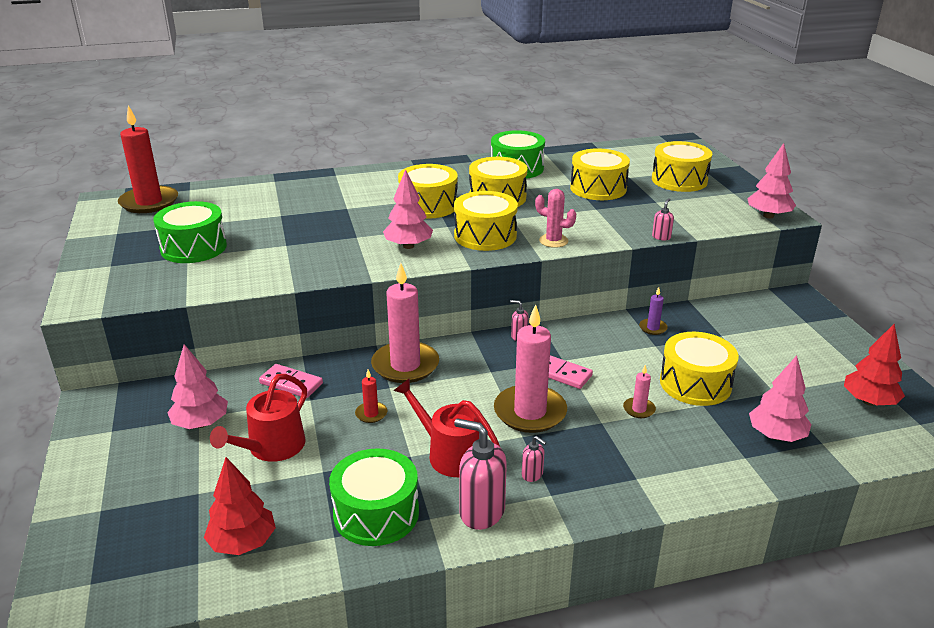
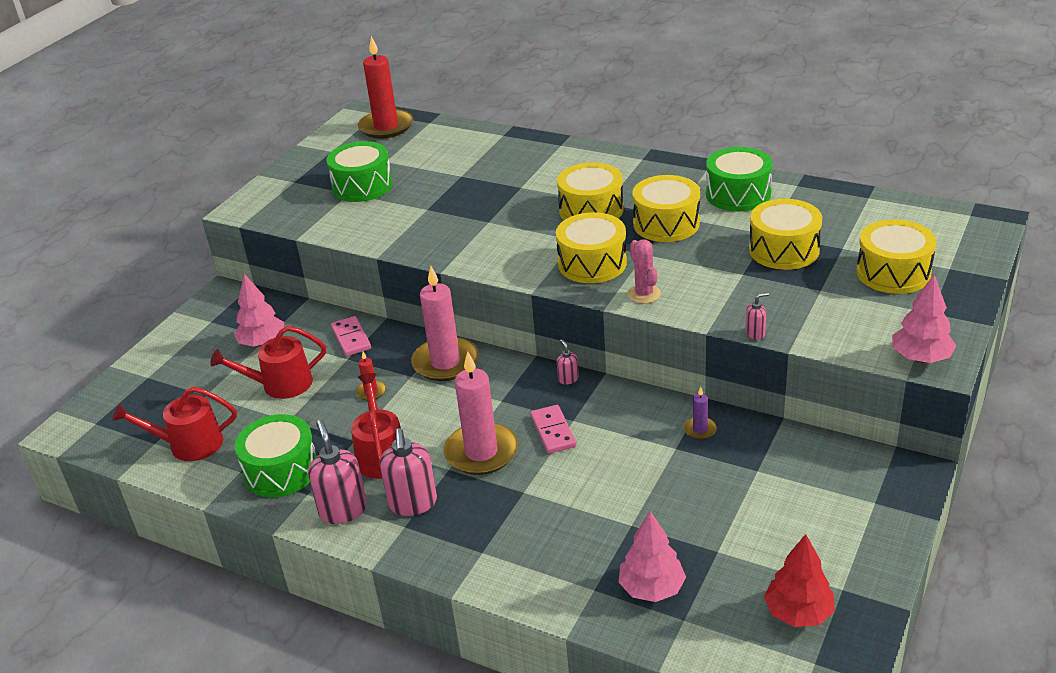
camera: 45 degrees right, 5 degrees up
(243, 543) = (189, 444): red tree -> red watering can
(408, 246) = (514, 248): pink tree -> none
(532, 475) = (413, 503): pink soap dispenser -> pink soap dispenser, size x2.07
(639, 409) = (569, 498): pink candle -> none
(695, 383) = (655, 503): yellow drum -> none

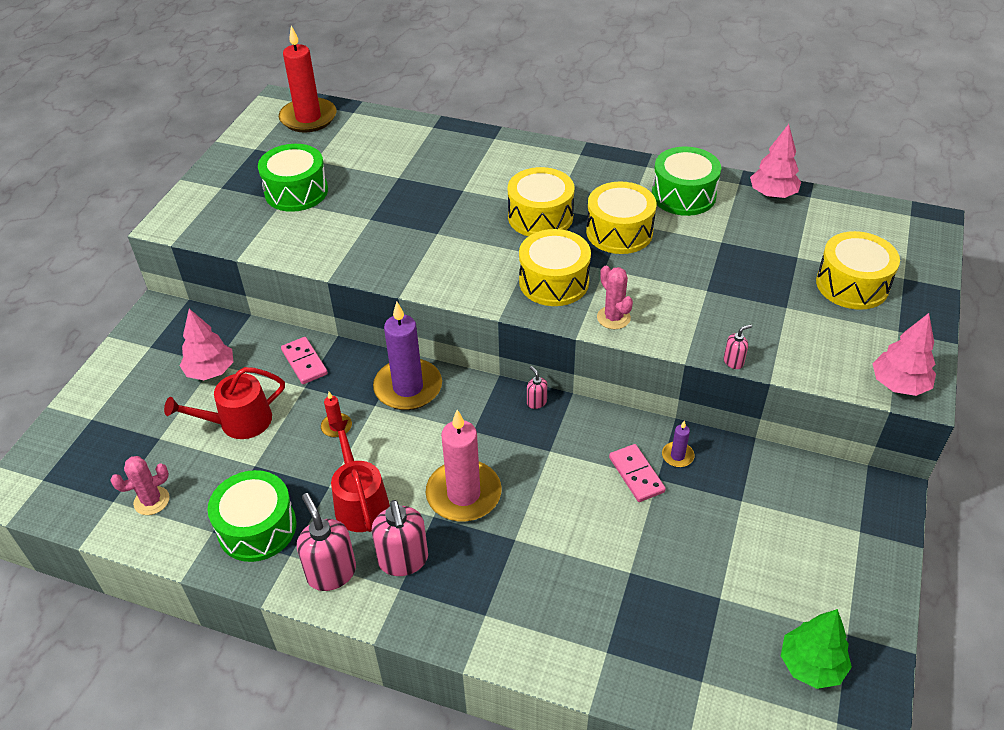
camera: 10 degrees left, 10 degrees up
(189, 444) = (151, 501): red watering can -> pink cactus
(445, 362) = (408, 387): pink candle -> purple candle
(553, 431) = (532, 465): pink domino -> pink domino (636, 474)
(651, 588) = (663, 647): pink tree -> pink tree (772, 194)
(784, 250) = (741, 260): yellow drum -> none
(798, 613) = (811, 665): red tree -> green tree

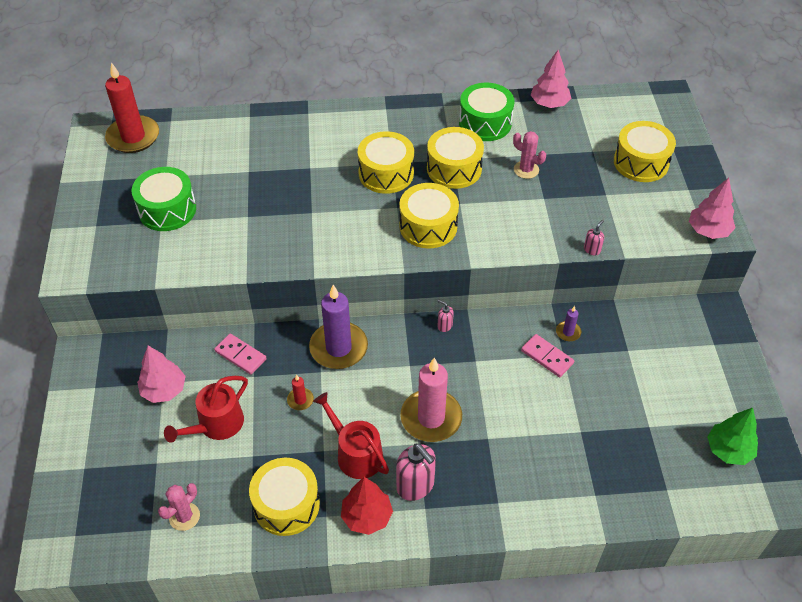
camera: 25 degrees left, 5 degrees up
(257, 528) = (286, 504): green drum -> yellow drum
(331, 573) = (366, 516): pink soap dispenser -> red tree
(613, 318) = (489, 242): pink cactus -> pink cactus (526, 170)

